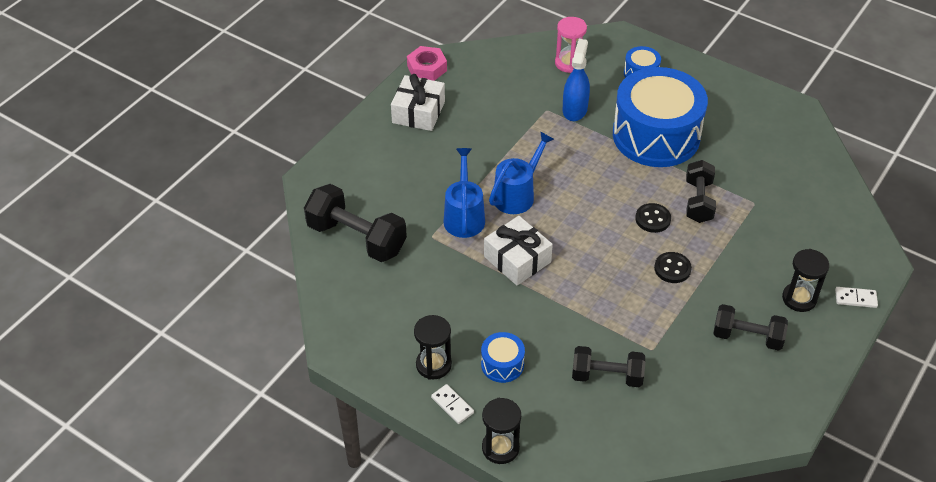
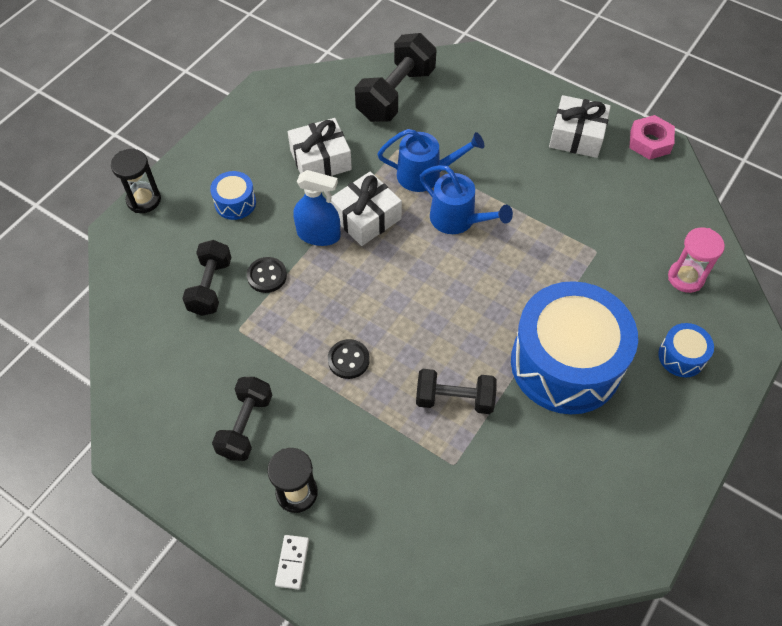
camera: 90 degrees right, 10 degrees up
(433, 365) = (241, 152): black hourglass -> none
(445, 296) = (320, 160): none -> white gift
(452, 405) = (195, 166): white domino -> none
(574, 109) = (601, 279): blue spray bottle -> blue spray bottle (318, 235)
(653, 219) = (424, 347): black button -> black button (267, 276)

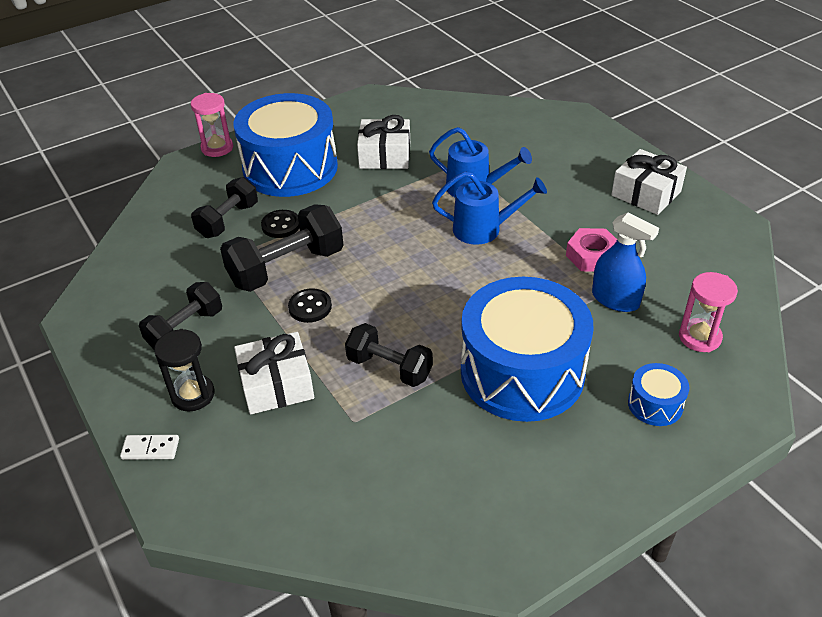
camera: 25 degrees right, 15 degrees down
(144, 200) = (217, 148): black hourglass -> pink hourglass
(235, 203) = (290, 168): blue drum -> blue drum, size x2.38
(292, 562) = (150, 449): white domino -> white domino turned 60 degrees clockwise
(318, 235) = (346, 207): blue spray bottle -> blue spray bottle (615, 299)
(366, 217) = (398, 206): white gift -> white gift (276, 384)
(396, 94) = (484, 124): black dumbbell -> black dumbbell (286, 267)
(458, 220) = (484, 229): blue watering can -> blue watering can turned 60 degrees counterclockwise
(650, 142) = (723, 215): pink nut -> pink nut (592, 256)

